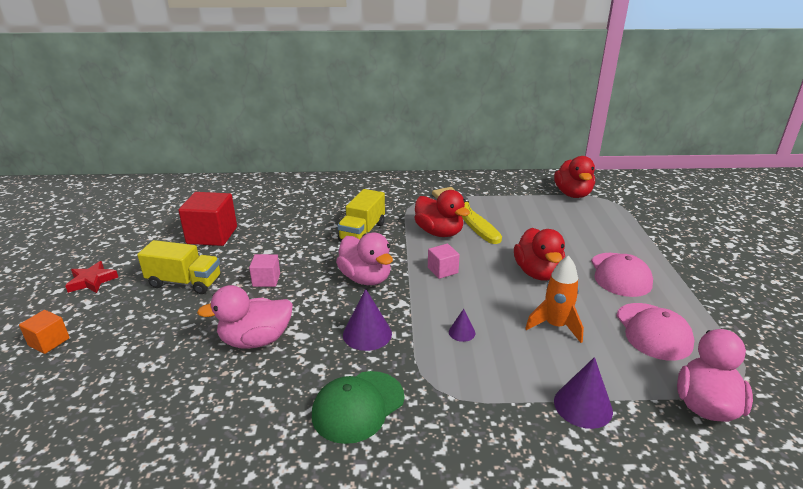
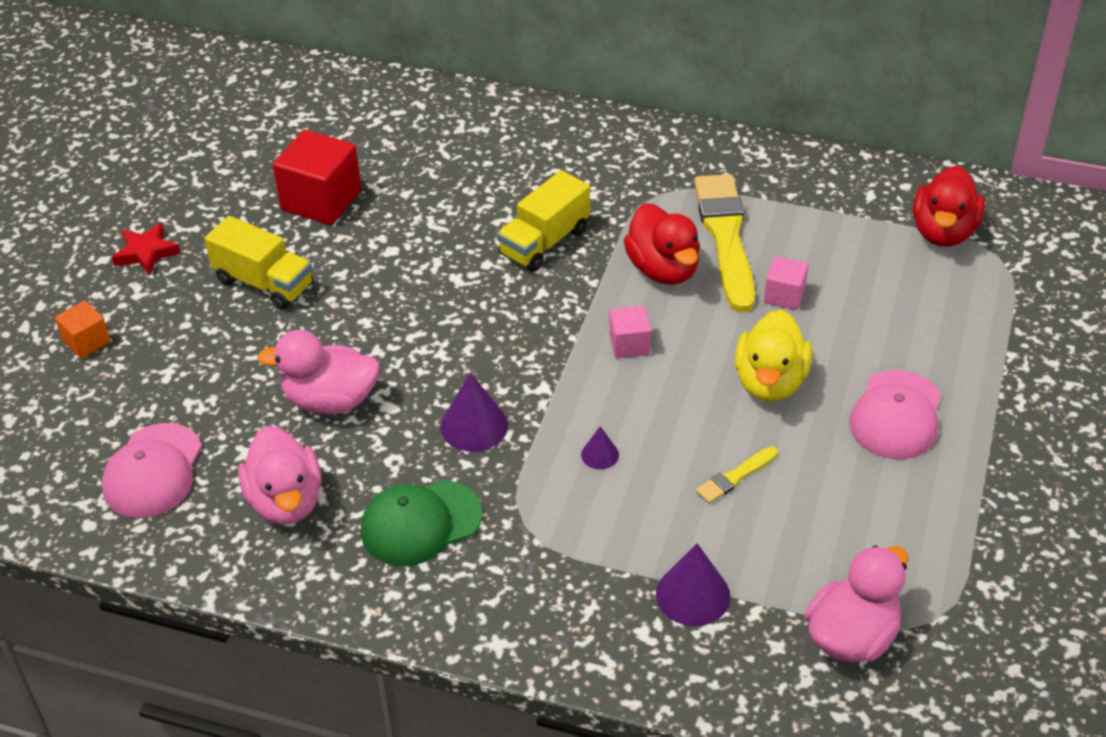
camera: 20 degrees right, 15 degrees up
(266, 280) = (373, 304): pink cube -> pink cube (784, 295)
(366, 278) = (511, 333): pink duck -> pink duck (286, 501)
(538, 273) = (770, 382): red duck -> yellow duck
(555, 326) = (735, 477): orange rocket -> yellow brush
(653, 331) = (869, 520): pink cap -> pink cap (153, 471)

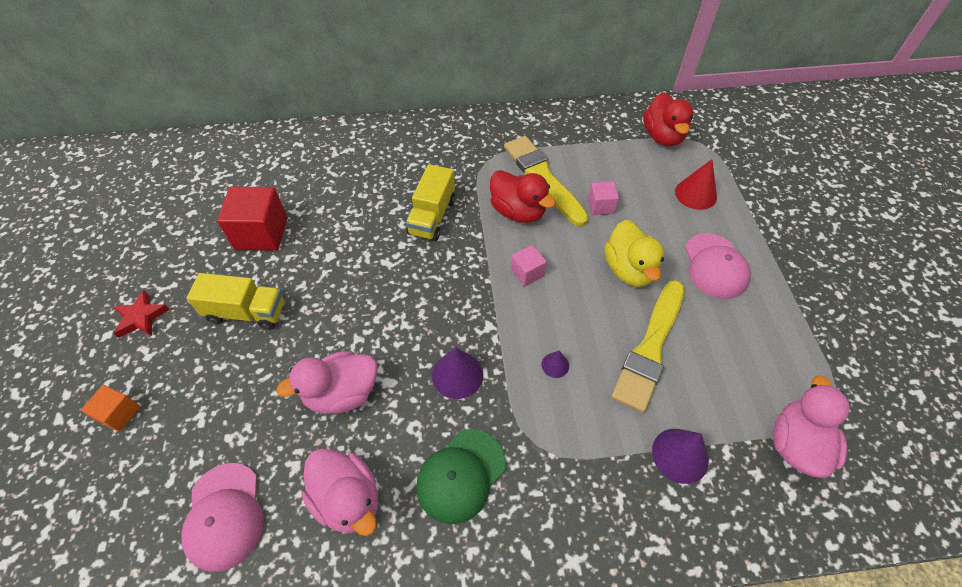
camera: 25 degrees left, 10 degrees up
(735, 477) = (650, 348): yellow brush -> yellow brush, size x2.22
(936, 320) = (695, 194): none -> red cone

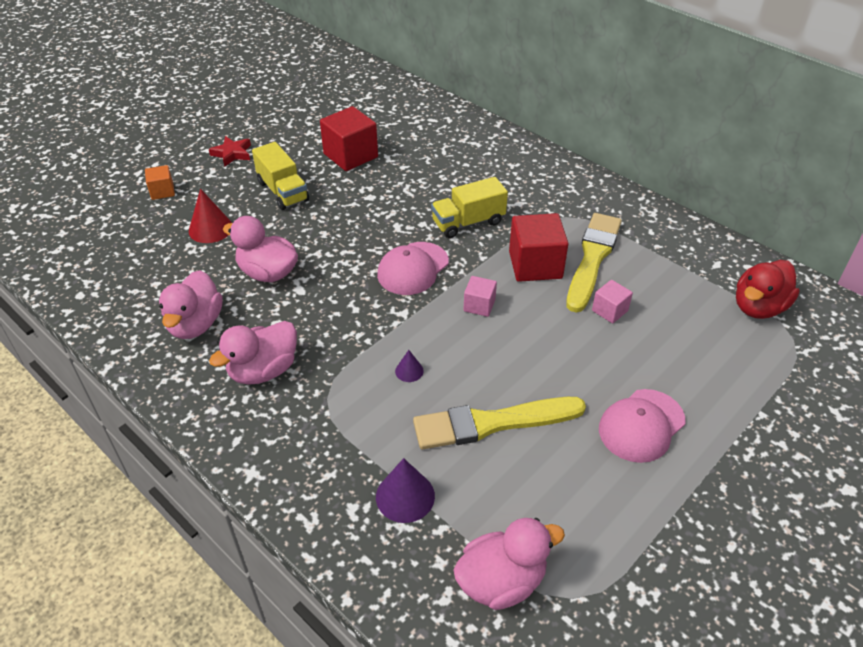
camera: 50 degrees right, 10 degrees down
(224, 516) = (138, 277): pink cap -> pink cap (413, 268)
(457, 375) = (342, 321): purple cone -> none
(461, 475) = (263, 370): green cap -> pink duck
(518, 212) = (535, 265): red duck -> red cube
(629, 269) = (561, 366): yellow duck -> none
(695, 194) = (715, 368): red cone -> red cone (210, 228)

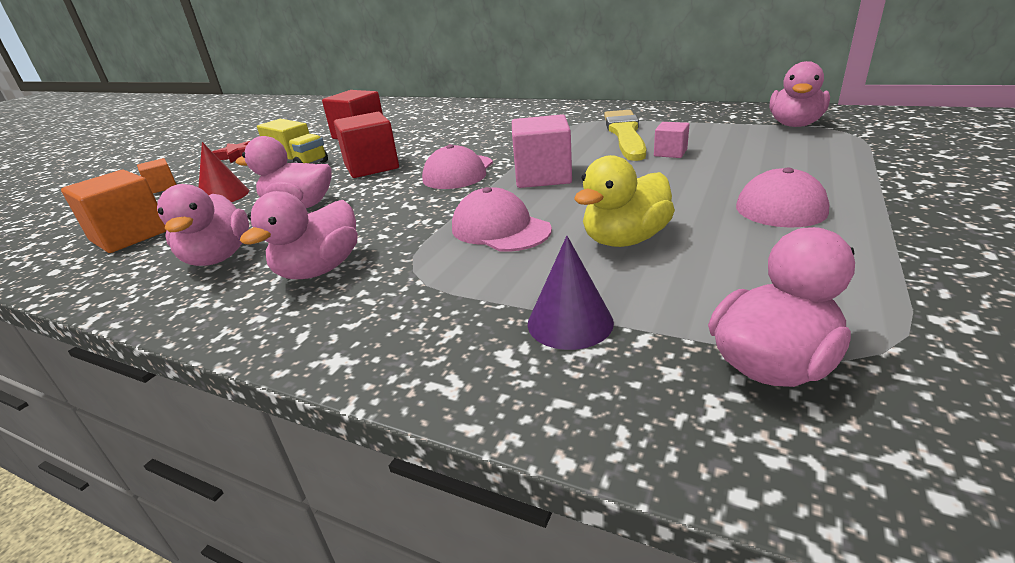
camera: 15 degrees left, 15 degrees down
(133, 265) = (130, 236): none -> orange cube
(409, 371) = (500, 229): purple cone -> pink cap
(468, 222) = (494, 141): yellow truck -> none
(479, 305) = (542, 176): pink cube -> pink cube, size x1.86
(492, 423) = (625, 240): yellow brush -> yellow duck
(535, 265) = (576, 147): red cube -> red cube (371, 167)
(758, 307) = (794, 125): red duck -> pink duck

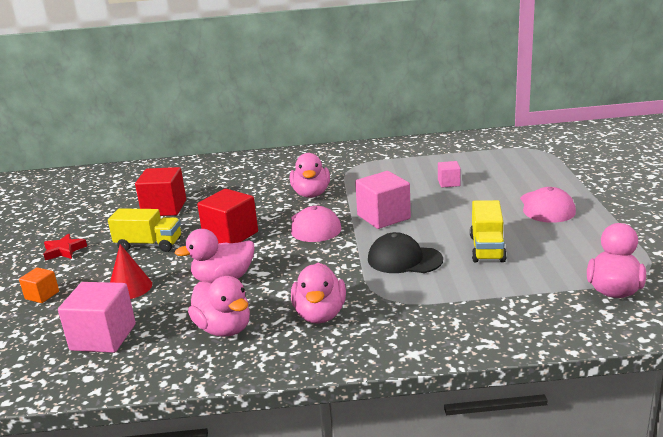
camera: 30 degrees left, 5 degrees down
(130, 236) = (103, 337): orange cube -> pink cube
(500, 229) = (404, 259): pink cap -> black cap
(570, 322) = (510, 299): purple cone -> none
(625, 134) = (400, 172): yellow brush -> none
(625, 240) = (487, 248): yellow duck -> yellow truck
(794, 125) = (504, 148): pink duck -> pink duck (311, 194)

